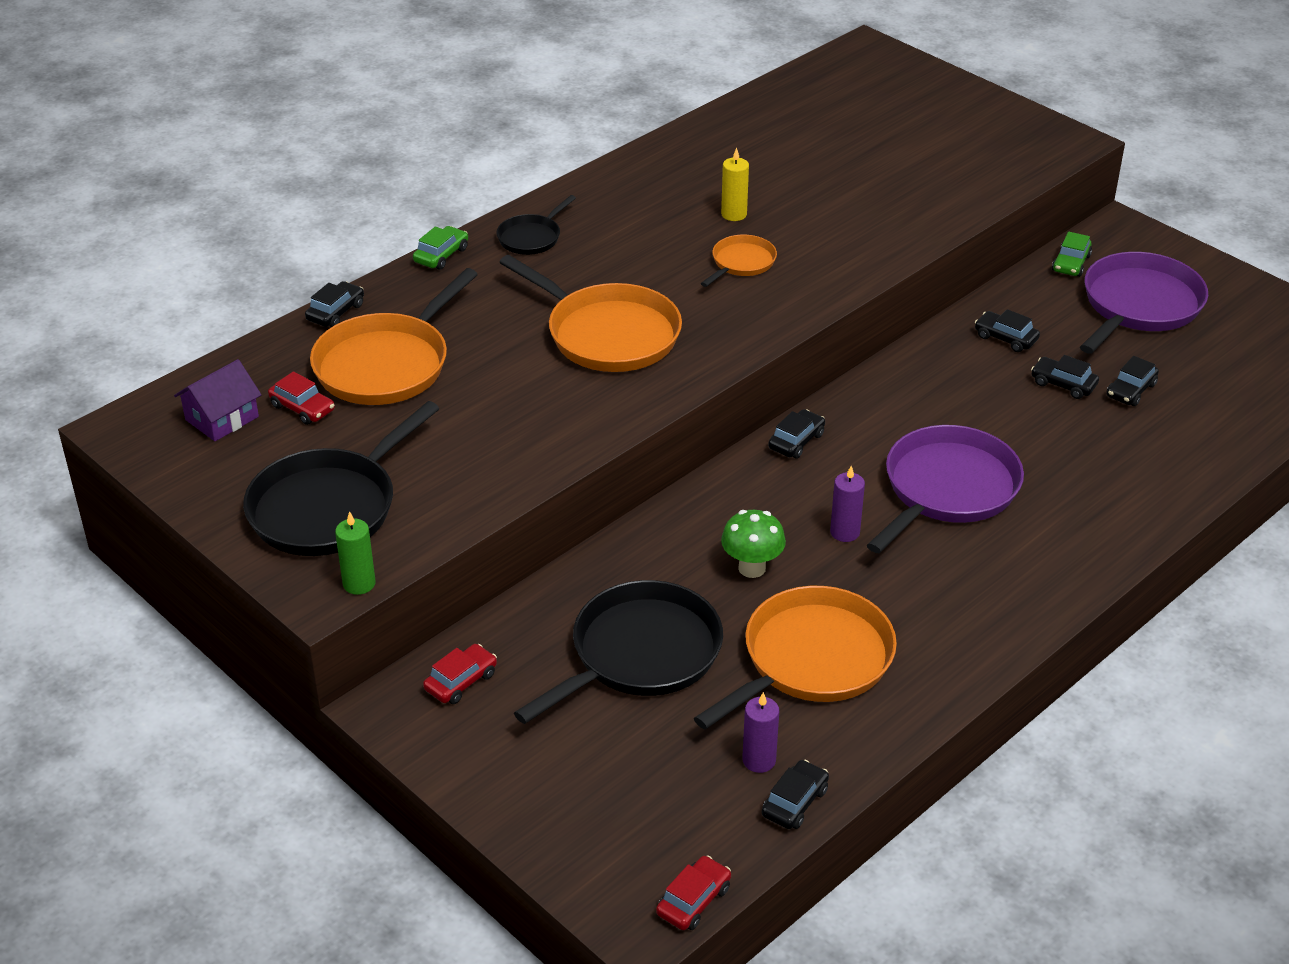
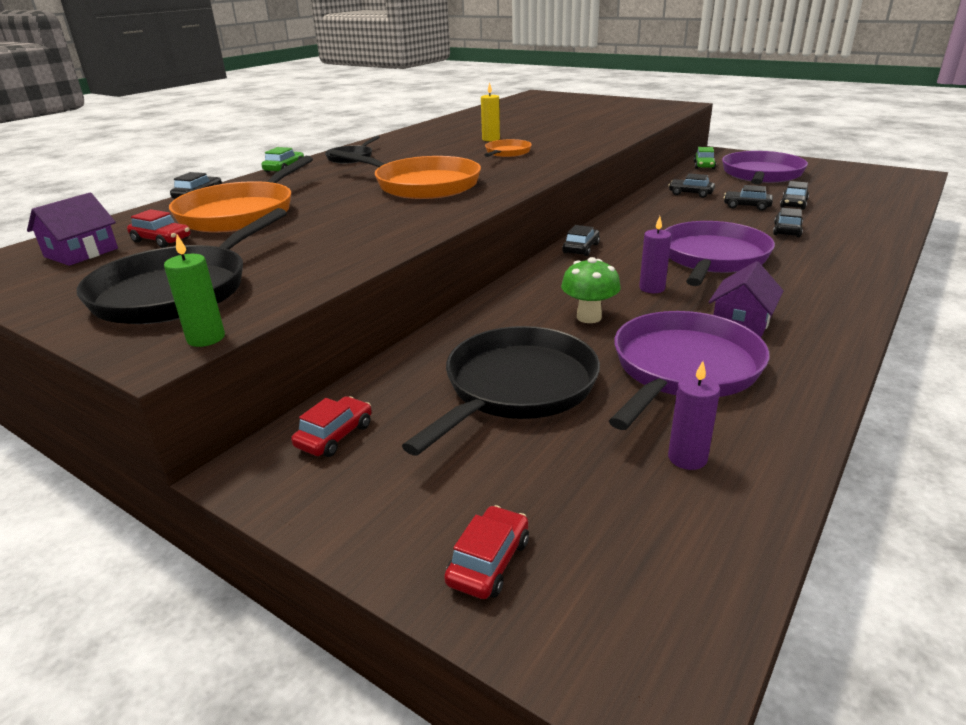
camera: 10 degrees left, 10 degrees down
(693, 901) = (707, 637): red car -> red car (489, 562)
(795, 802) = (754, 493): black car -> black car (787, 230)
(811, 660) = (683, 369): orange pan -> purple pan
(912, 605) = (741, 322): none -> purple house

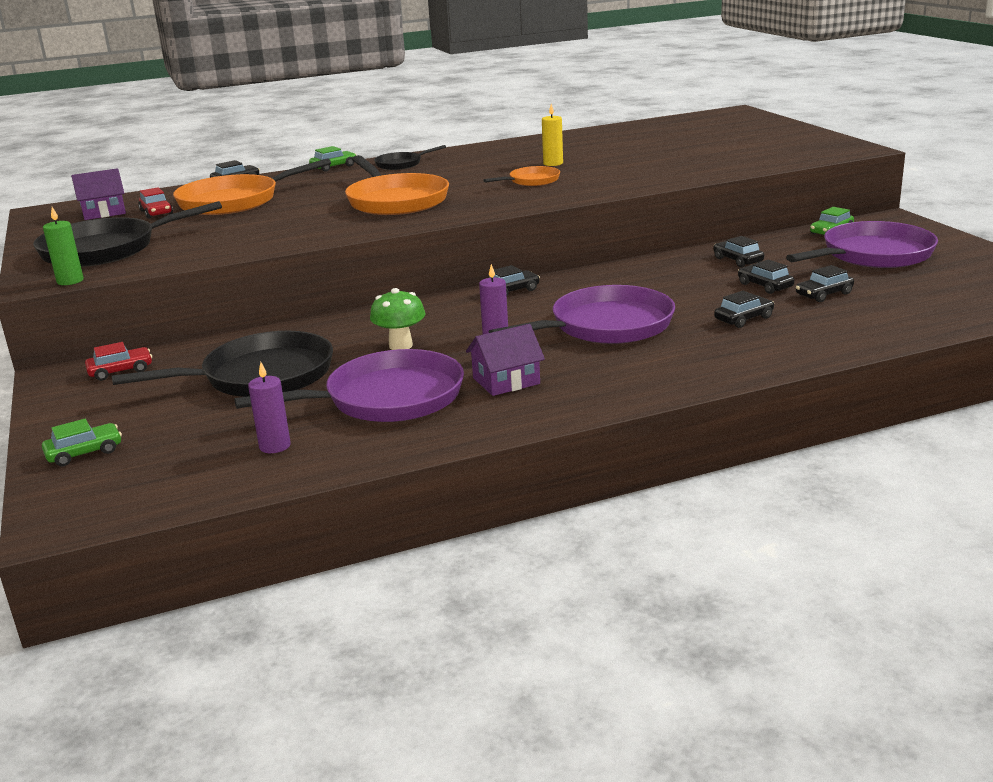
camera: 35 degrees right, 5 degrees down
(489, 562) = (84, 453): red car -> green car

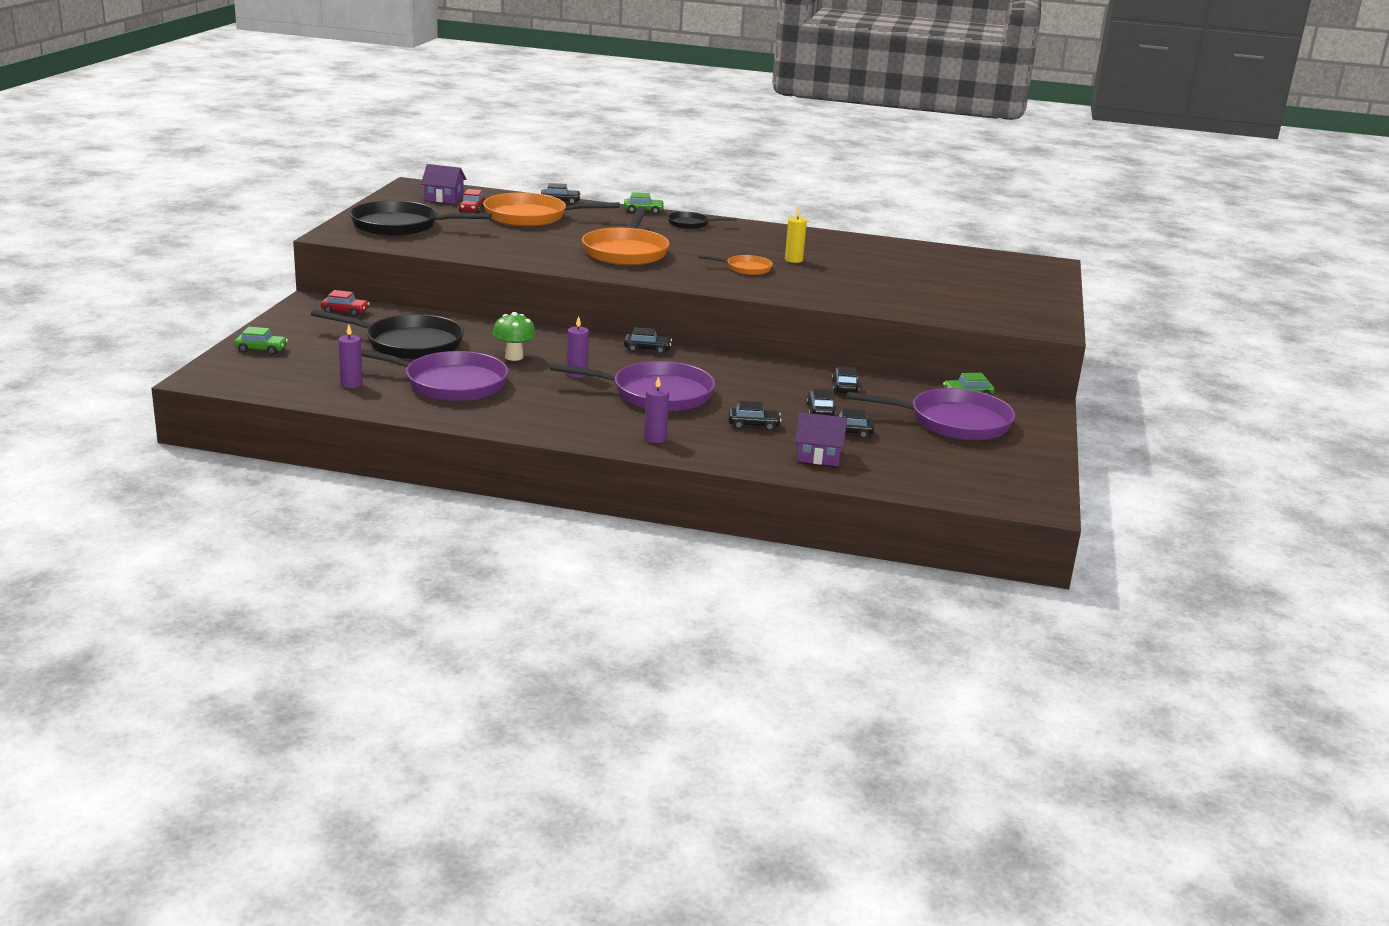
camera: 30 degrees right, 0 degrees up
(70, 281) = (348, 240): green candle -> none
(506, 381) = (531, 401): purple house -> purple house (818, 455)
(694, 366) = (655, 438): none -> purple candle

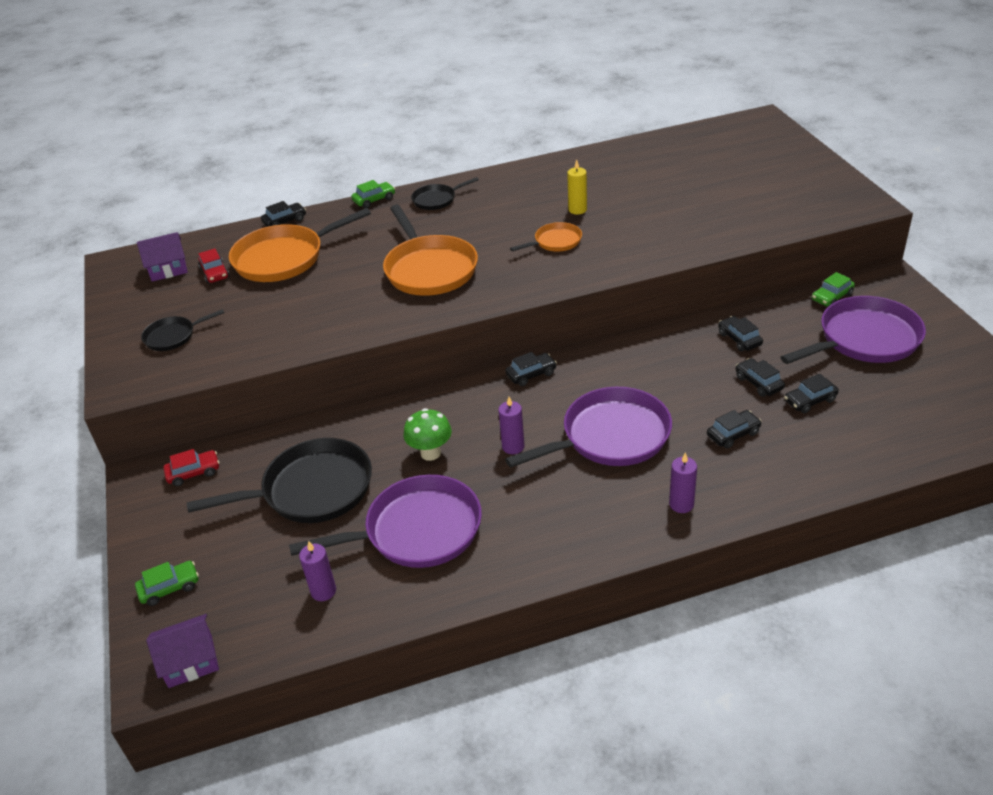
camera: 25 degrees left, 15 degrees up
(400, 226) = (173, 336): black pan -> black pan, size x0.51
(818, 455) = (827, 447): purple house -> purple house (190, 661)

